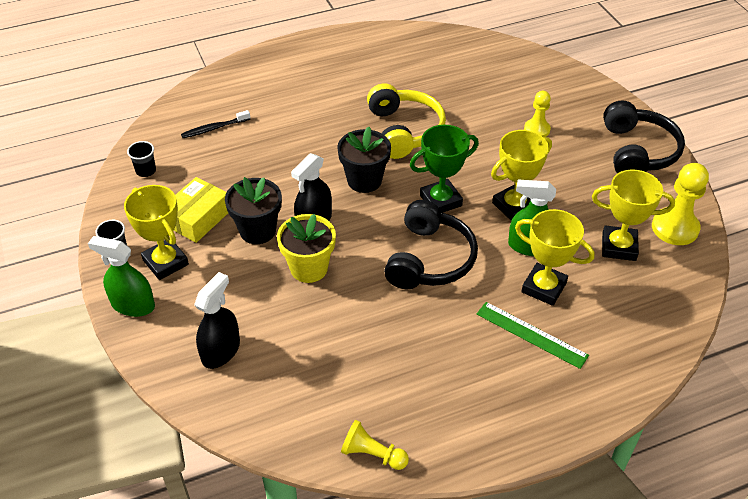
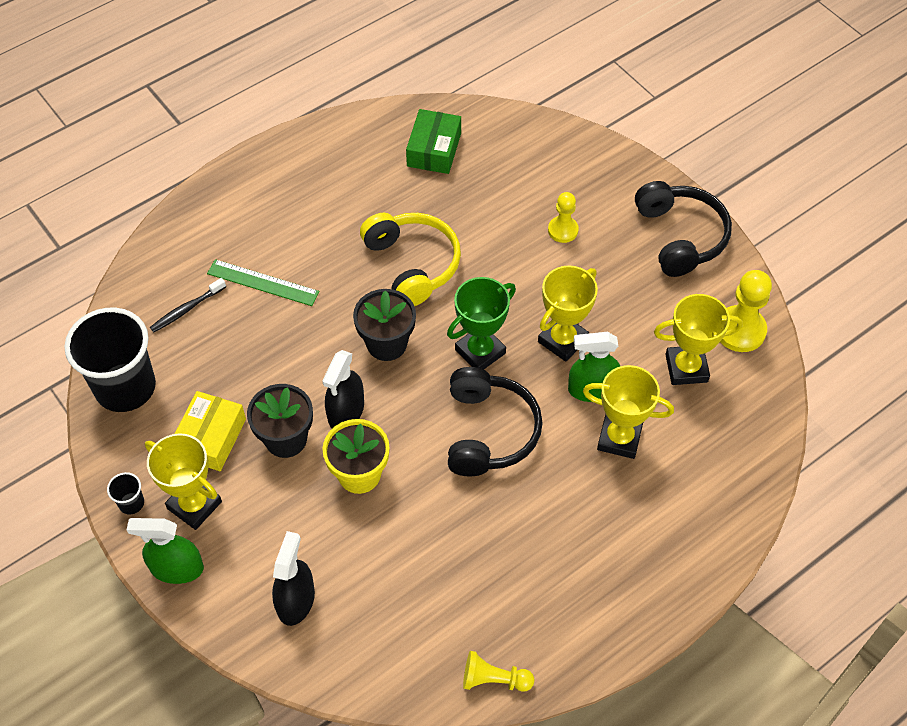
camera: 15 degrees left, 10 degrees up
(146, 171) = (125, 387): black cup -> black cup, size x2.49
(446, 59) = (434, 150): none -> green box
(531, 334) = (620, 499): green ruler -> green ruler (263, 282)

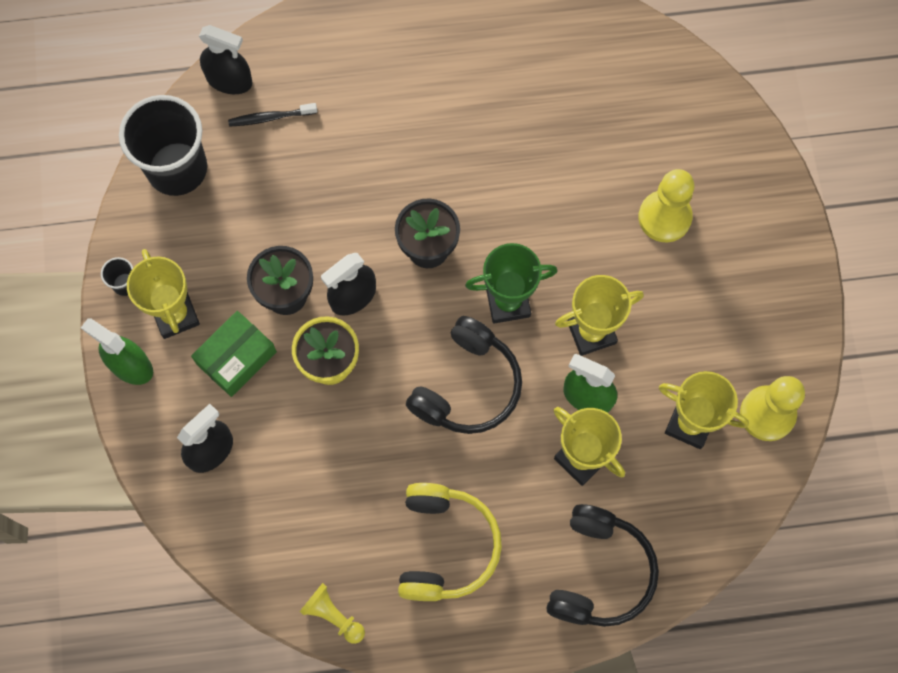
camera: 30 degrees right, 15 degrees up
(132, 298) = (229, 80): none -> black spray bottle
(211, 438) = (223, 258): yellow box -> none
(263, 282) = (353, 125): green ruler -> none
(413, 264) = (500, 178): yellow headphones -> yellow headphones (445, 546)
(434, 150) = (594, 64): green box -> green box (236, 357)
(563, 230) = (664, 217): yellow pawn -> yellow pawn, size x1.60
(680, 236) = (776, 284): black headphones -> black headphones (599, 572)

